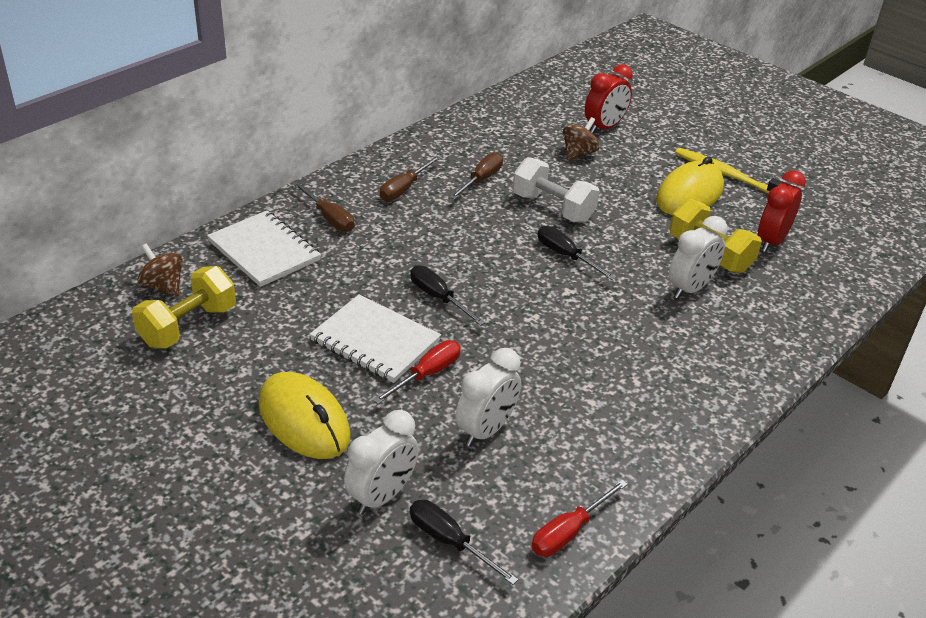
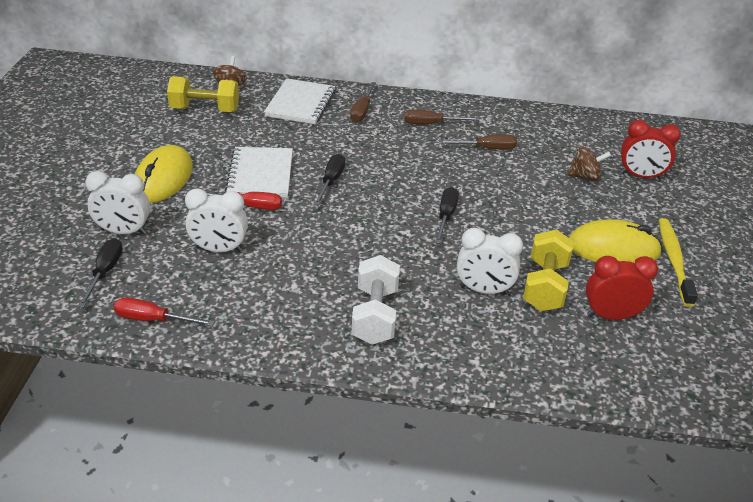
camera: 55 degrees right, 0 degrees up
(553, 208) = (497, 190): white dumbbell -> white dumbbell (375, 315)

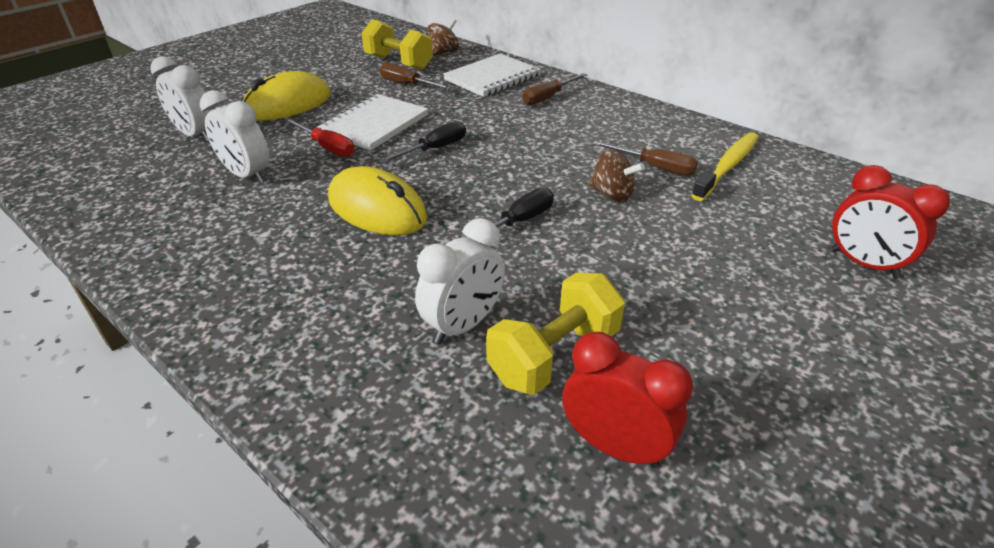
camera: 35 degrees right, 0 degrees up
(105, 272) = (133, 162): black screwdriver -> none
(153, 319) = (103, 215): red screwdriver -> none
(375, 315) = (298, 300): white dumbbell -> none
(431, 124) = (613, 127): brown screwdriver -> brown screwdriver (407, 84)
(484, 290) = (463, 325): white clock -> white clock turned 90 degrees counterclockwise
(585, 177) = (766, 237): brown spinning top -> brown spinning top (612, 194)
(613, 249) = (718, 346): yellow mouse -> yellow mouse (377, 209)
(674, 260) = (816, 406): yellow toothbrush -> yellow toothbrush (727, 166)

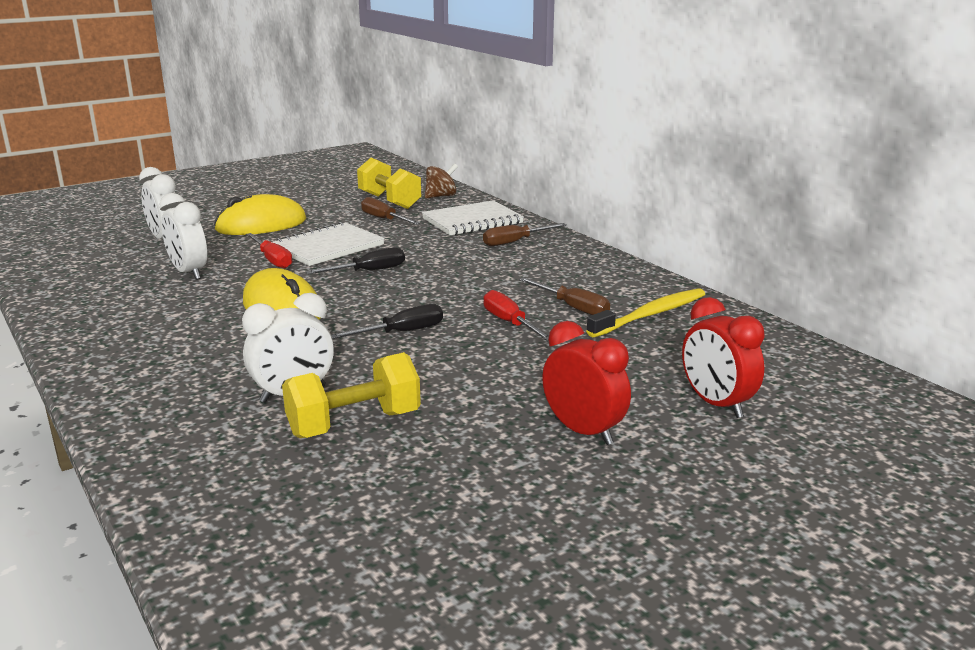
camera: 15 degrees right, 15 degrees down
(612, 194) = (510, 323): brown spinning top -> red screwdriver
(614, 446) = (354, 486): red clock -> red clock (583, 431)

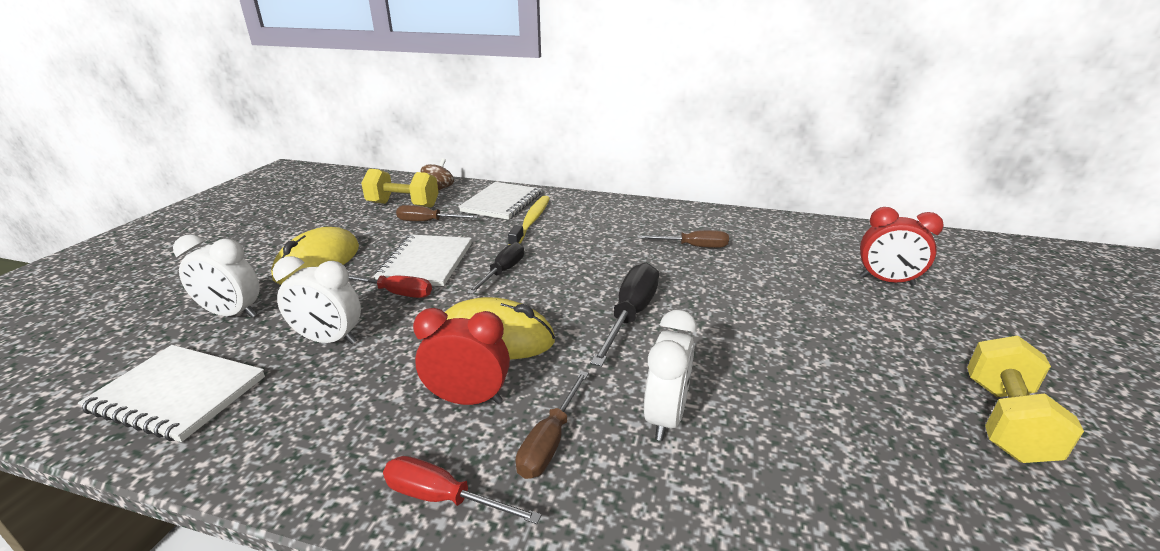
camera: 40 degrees left, 5 degrees up
(80, 271) = (178, 394): none -> white notebook
(354, 424) = (759, 416): yellow dumbbell -> yellow dumbbell (1005, 421)
(401, 332) = (630, 315): black screwdriver -> black screwdriver, size x1.51
(510, 323) = (682, 274): red screwdriver -> red screwdriver (443, 498)
(515, 242) = (563, 210): brown screwdriver -> brown screwdriver (550, 441)
(583, 431) = (878, 336): red clock -> red clock (468, 399)
(650, 315) = (741, 234): yellow toothbrush -> yellow toothbrush (531, 221)

